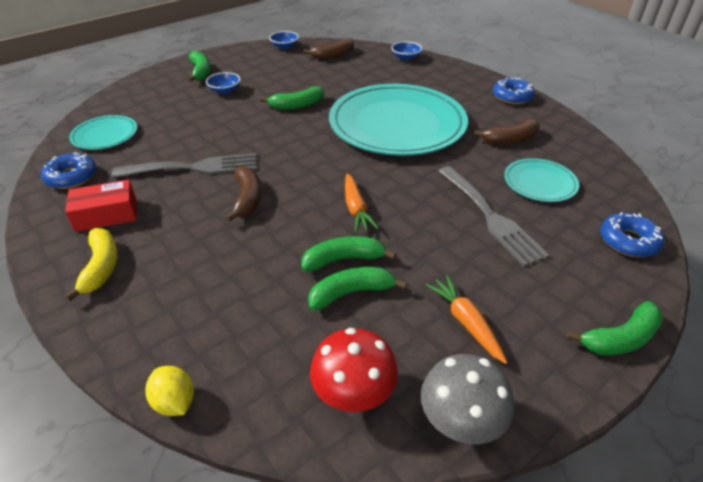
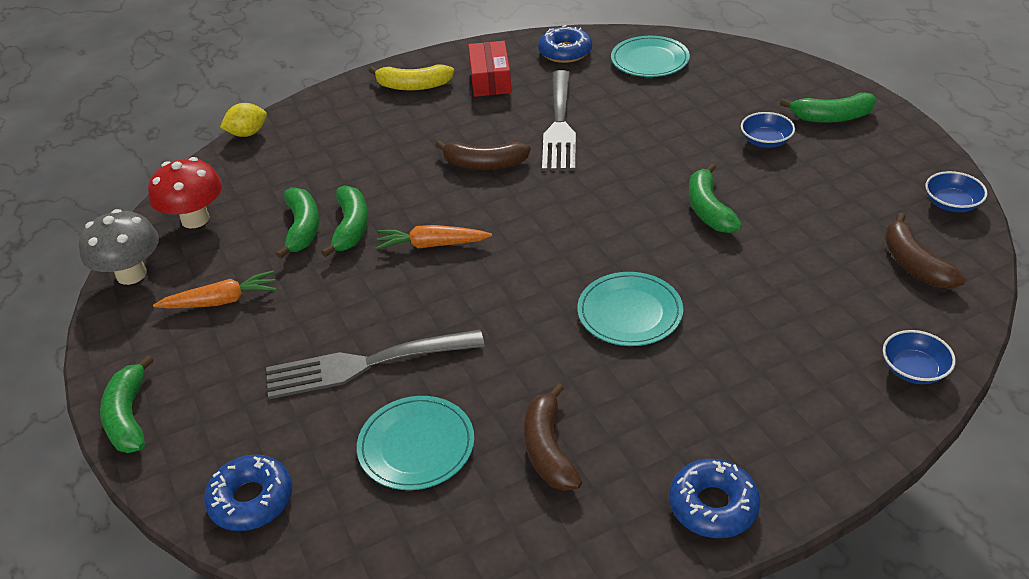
camera: 105 degrees right, 0 degrees up
(397, 124) = (629, 312): turquoise plate -> turquoise plate, size x0.45

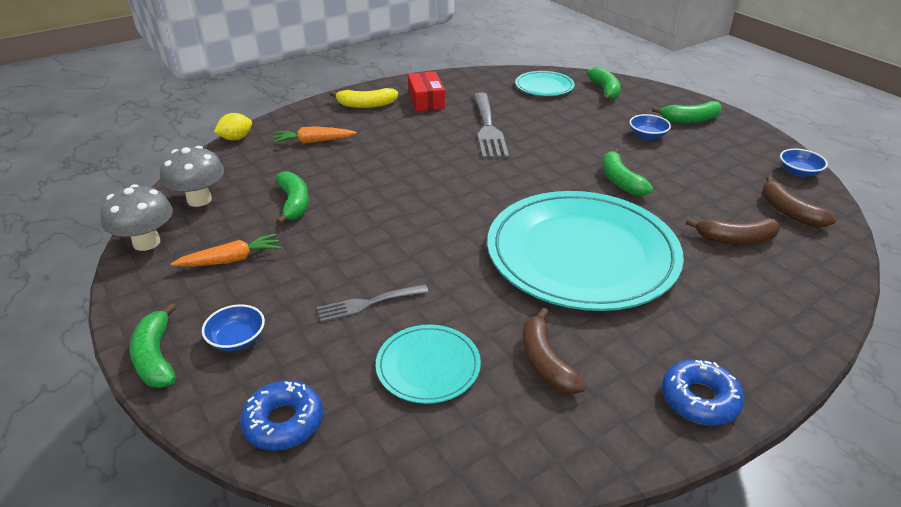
camera: 10 degrees left, 5 degrees down
(195, 219) = (199, 200): red mushroom -> grey mushroom
(351, 227) = (335, 201): green banana -> green banana (605, 90)
(364, 364) = (367, 303): grey fork -> grey fork, size x0.59
(432, 245) = (406, 212): orange carrot -> orange carrot (313, 141)
(484, 164) = (435, 155): brown banana -> brown banana (736, 239)
(565, 52) = (479, 82): blue donut -> none
(629, 312) = (582, 254): turquoise plate -> turquoise plate, size x2.21
(914, 370) = (819, 286): blue bowl -> blue bowl (237, 339)

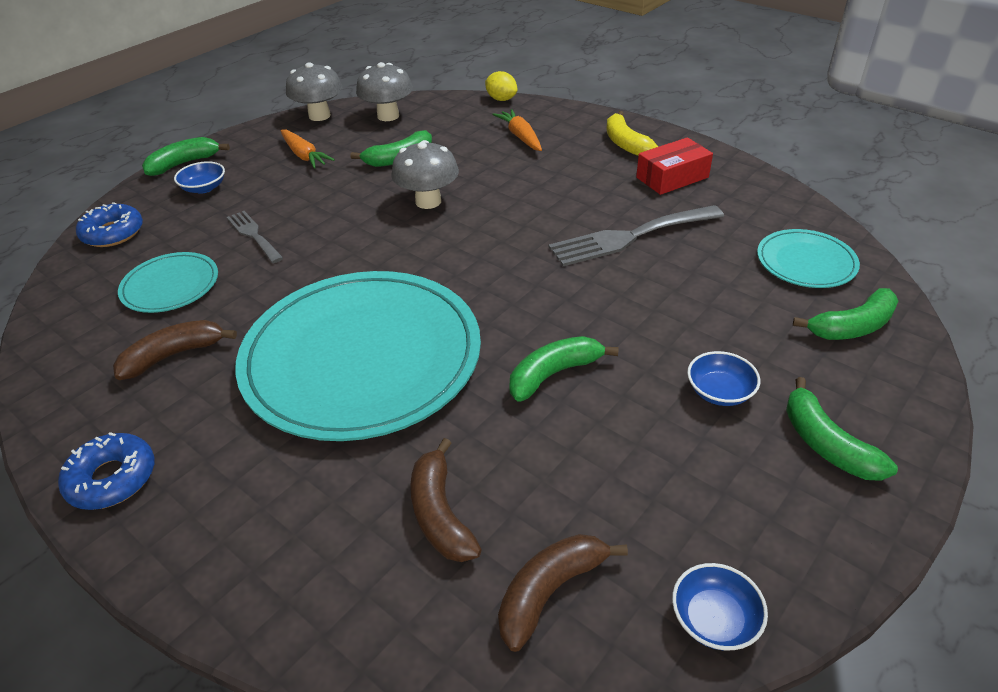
camera: 75 degrees right, 5 degrees up
(382, 198) = (428, 201): none -> grey mushroom

